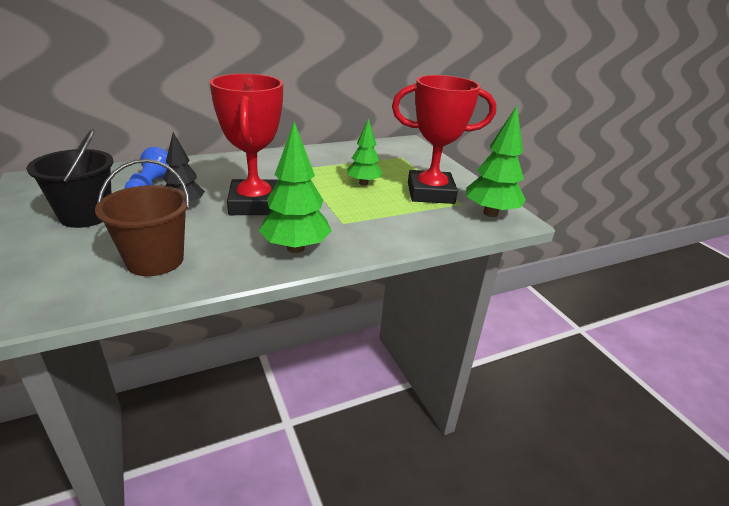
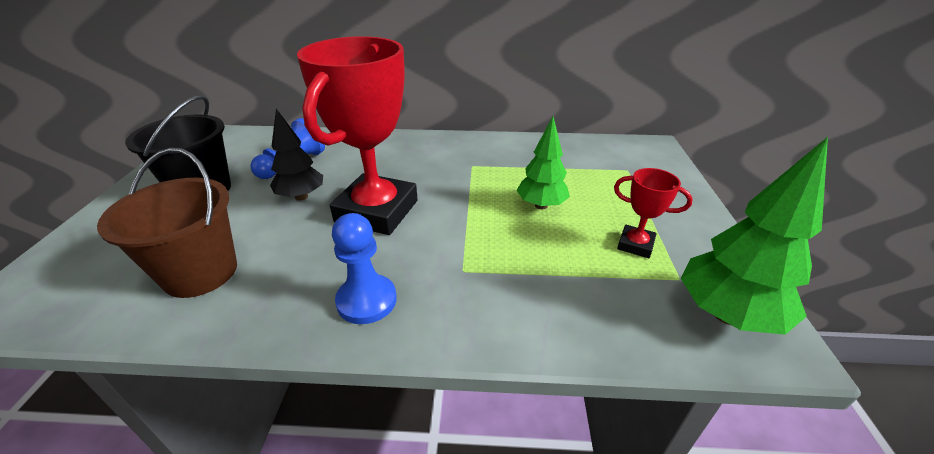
camera: 30 degrees right, 5 degrees up
(295, 248) = (366, 300): green tree -> blue pawn
(430, 193) = (635, 245): red trophy -> red trophy, size x0.45

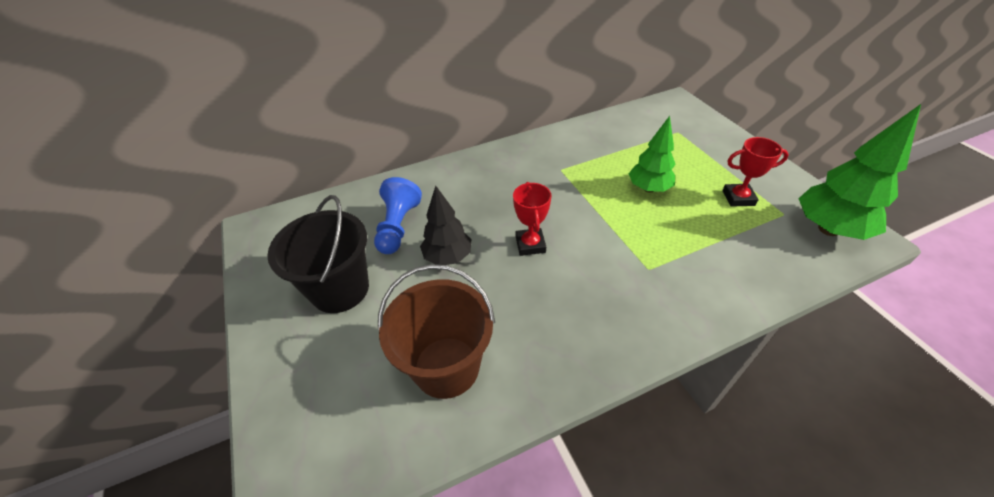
camera: 25 degrees left, 10 degrees up
(366, 300) = (608, 325): blue pawn -> none
(377, 211) = (530, 244): red trophy -> red trophy, size x0.45

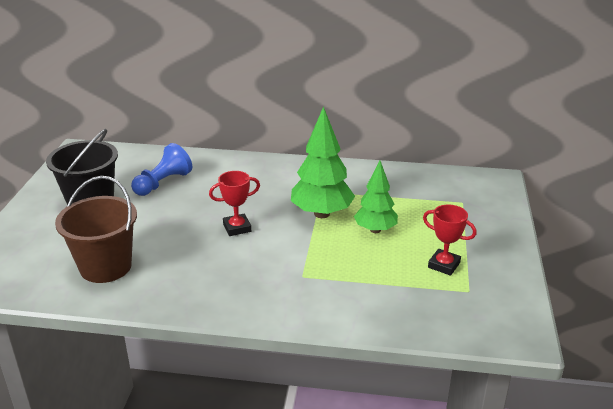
camera: 30 degrees right, 15 degrees down
(448, 257) = (174, 212): black tree -> none
(530, 244) = (237, 228): red trophy -> red trophy turned 45 degrees clockwise
(828, 229) = (492, 316): green tree -> green tree (321, 214)

